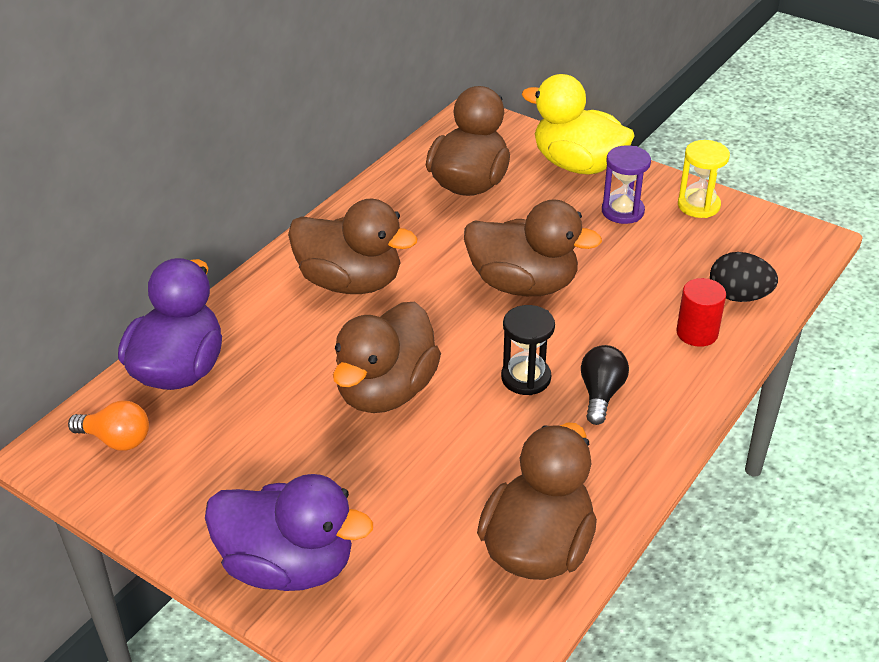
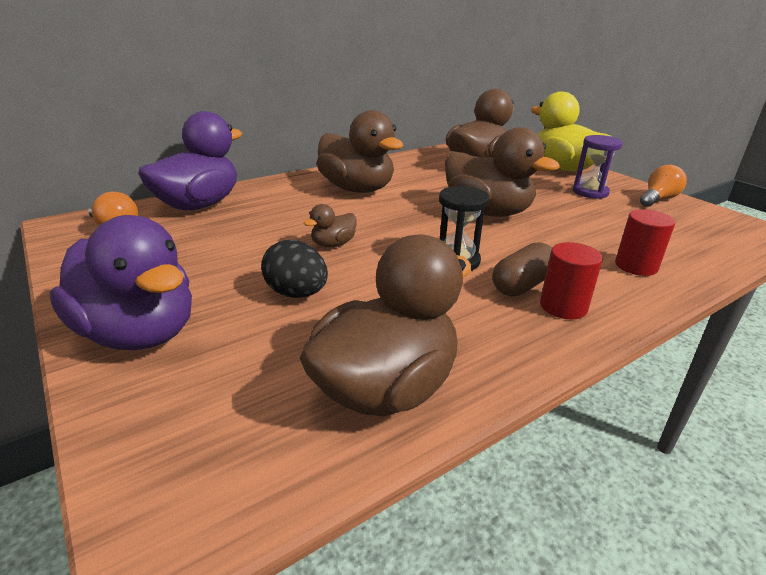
camera: 20 degrees right, 10 degrees down
(386, 391) = (333, 244): brown duck -> brown duck, size x0.45
(601, 394) = (522, 285): black light bulb -> brown capsule
(646, 411) = (563, 306): none -> red cylinder
(698, 205) = (658, 199): yellow hourglass -> orange light bulb
(738, 296) = (685, 252): black egg -> black egg (297, 293)

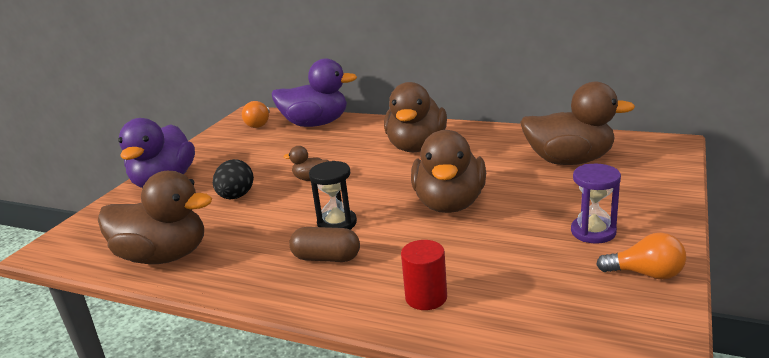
camera: 60 degrees right, 5 degrees down
(563, 168) = (648, 199): yellow duck -> none
(563, 306) = (310, 282): red cylinder -> none

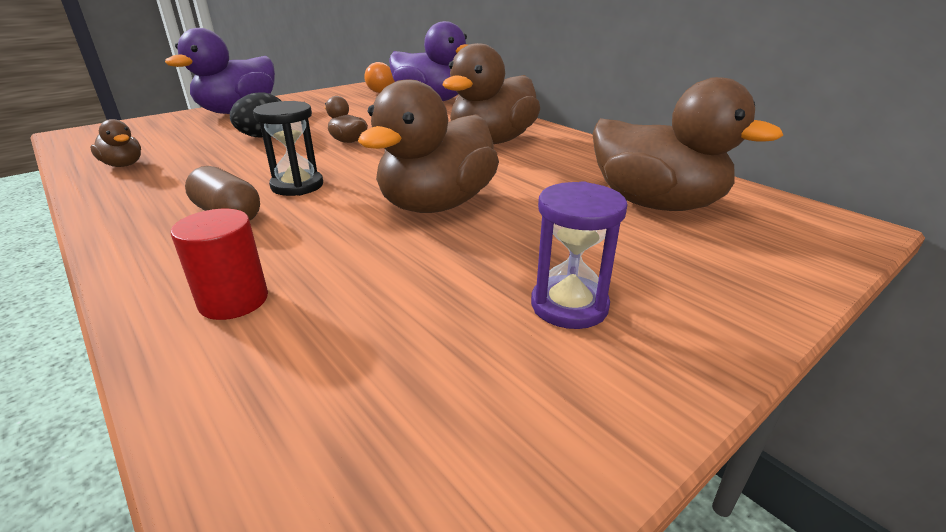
camera: 25 degrees right, 5 degrees up
(164, 256) = (123, 165): brown duck -> brown duck, size x0.45
(646, 274) = (570, 413): orange light bulb -> none

